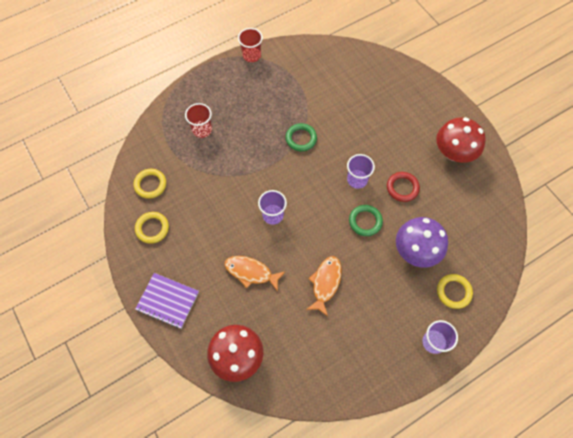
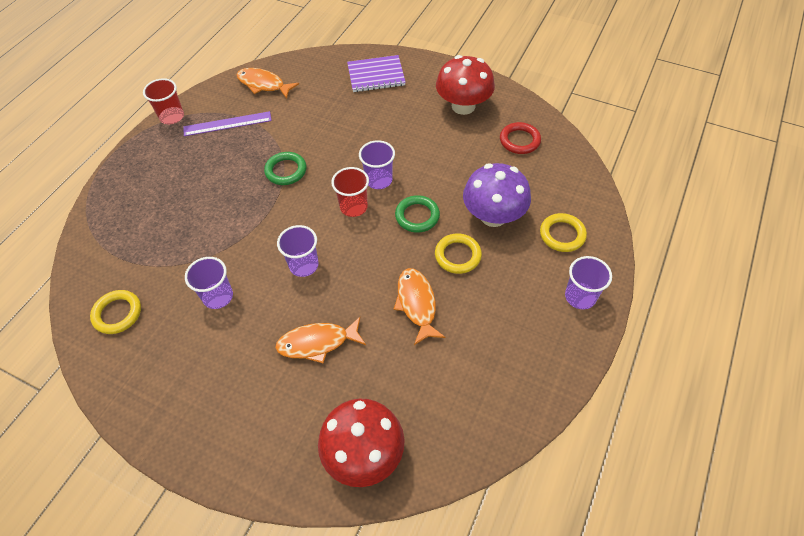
camera: 30 degrees left, 10 degrees down
(152, 228) = (150, 364): yellow ring -> yellow ring (457, 255)
(167, 301) = (225, 441): purple notebook -> purple notebook (376, 75)
(202, 130) = (154, 219): red cup -> red cup (353, 207)
(211, 206) = (218, 296): none -> purple cup
(284, 80) = (227, 124): none -> purple ruler
(325, 60) = (263, 84): none -> orange fish
(402, 188) = (434, 163): red ring -> red ring (519, 140)

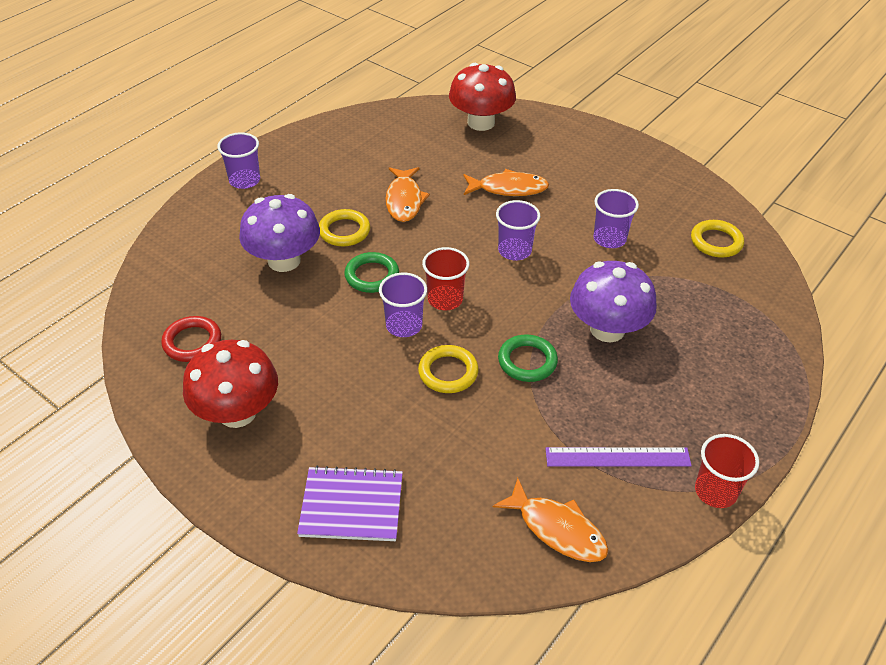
camera: 170 degrees left, 10 degrees down
(227, 206) = (607, 329): none -> purple mushroom
(562, 235) = (222, 230): yellow ring -> yellow ring (448, 372)

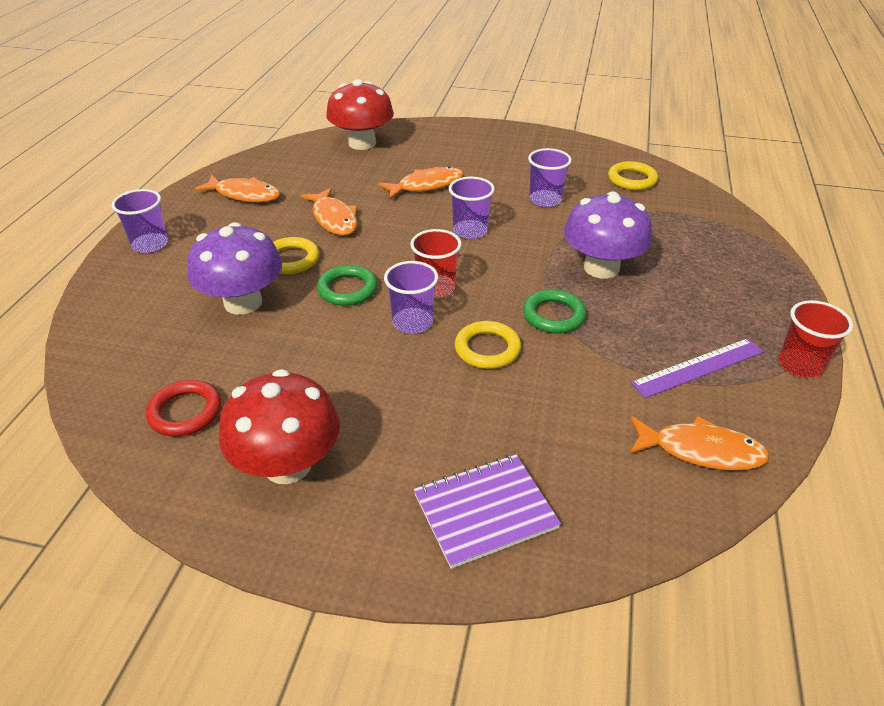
camera: 25 degrees left, 5 degrees down
(345, 151) = (244, 195): none -> orange fish

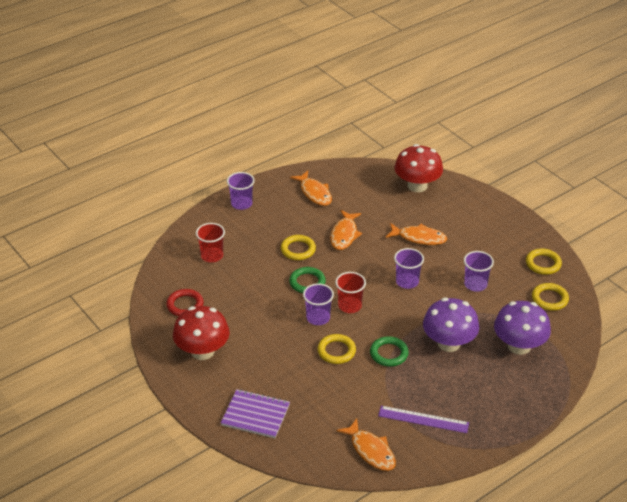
camera: 40 degrees right, 0 degrees up
(243, 302) = (253, 263): purple mushroom -> purple mushroom (519, 346)
(581, 155) = (543, 264): none -> yellow ring
(800, 365) = (475, 449): red cup -> red cup (212, 256)

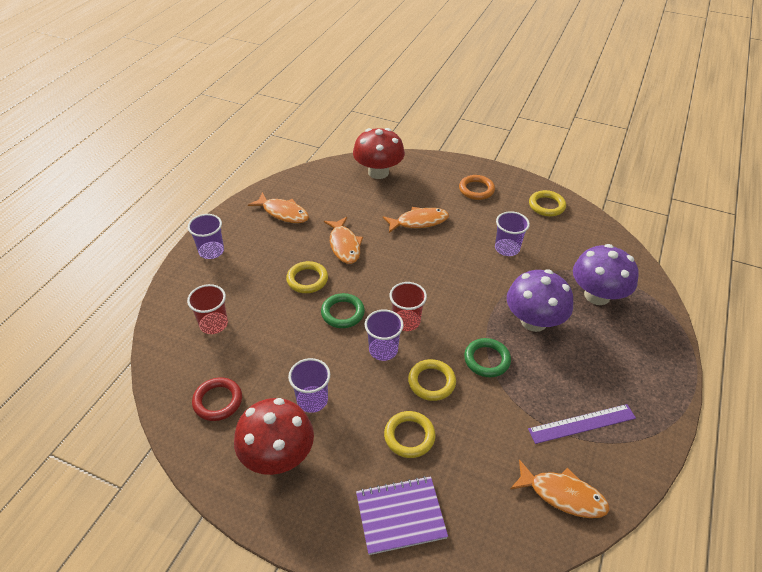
camera: 30 degrees left, 5 degrees up
(407, 281) = (442, 271): purple cup -> purple cup (312, 400)
(491, 229) = (476, 190): none -> orange ring
(549, 299) = (581, 237): yellow ring -> yellow ring (409, 436)

